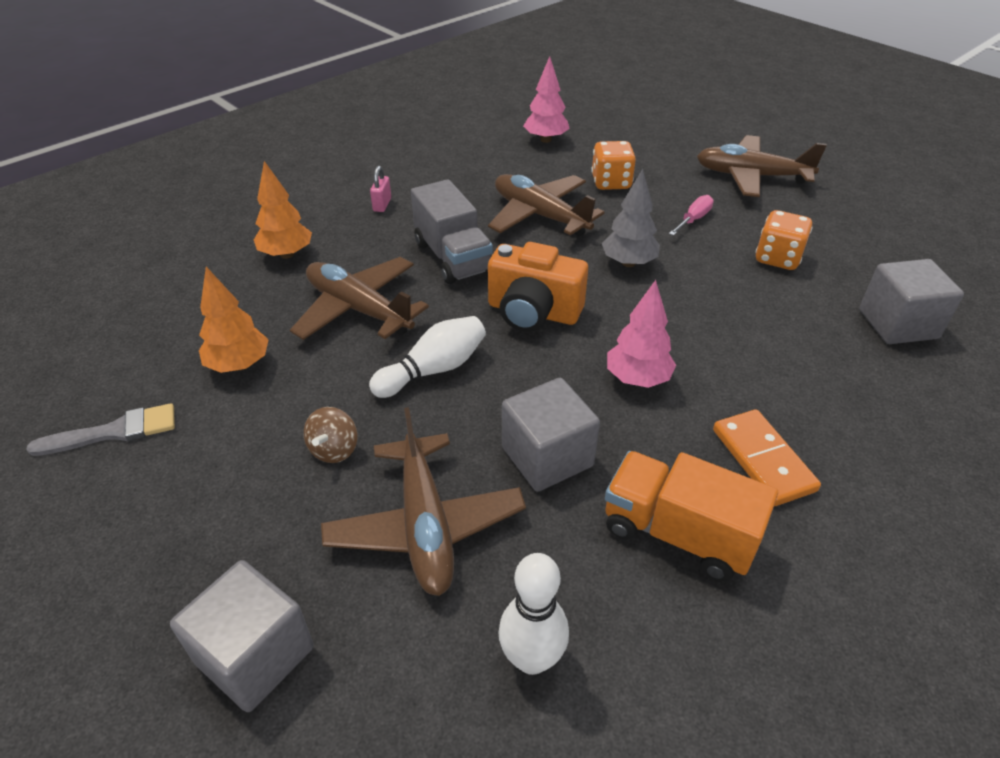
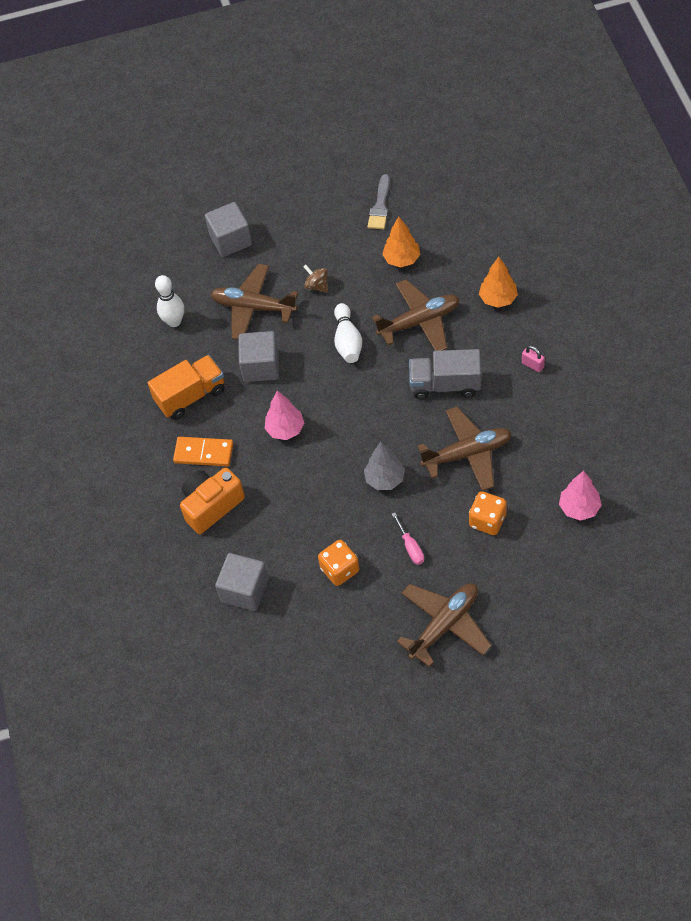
camera: 125 degrees right, 15 degrees up
(533, 312) = (367, 405): orange camera -> orange camera (211, 506)

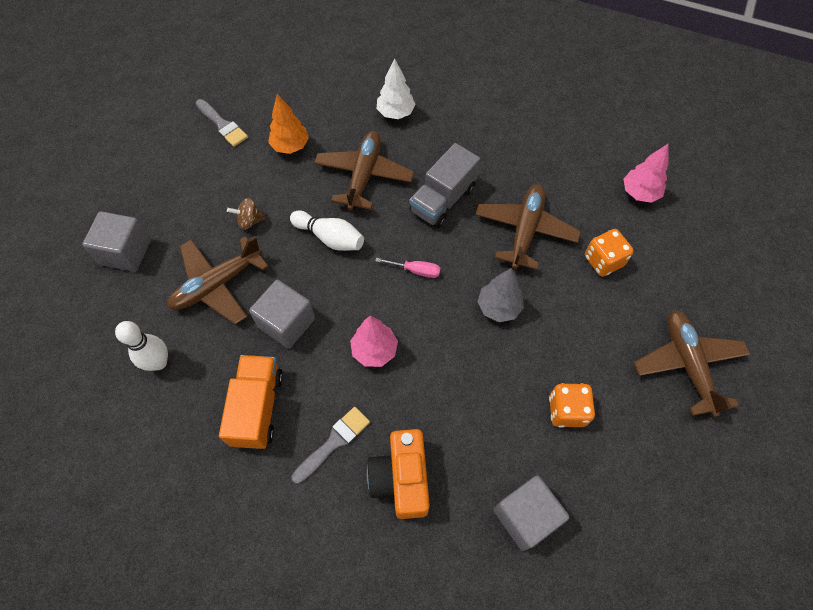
camera: 60 degrees left, 5 degrees up
(203, 453) = (334, 442): orange domino -> grey brush
(410, 547) = (585, 335): pink screwdriver -> pink screwdriver (415, 270)
(498, 299) = (395, 113): orange tree -> white tree
(532, 365) = (479, 133): pink padlock -> none

